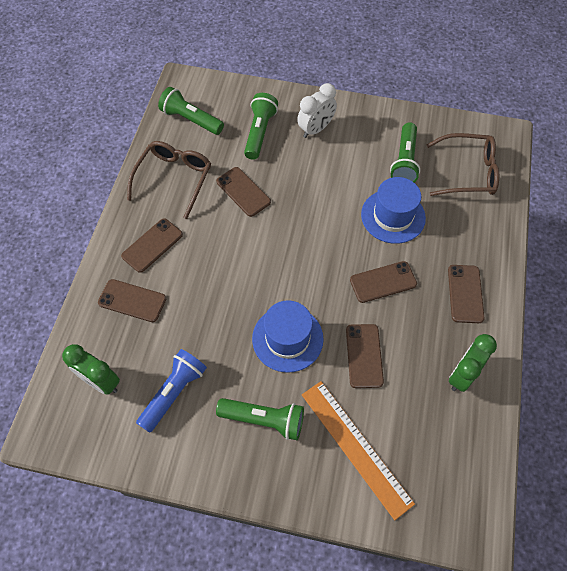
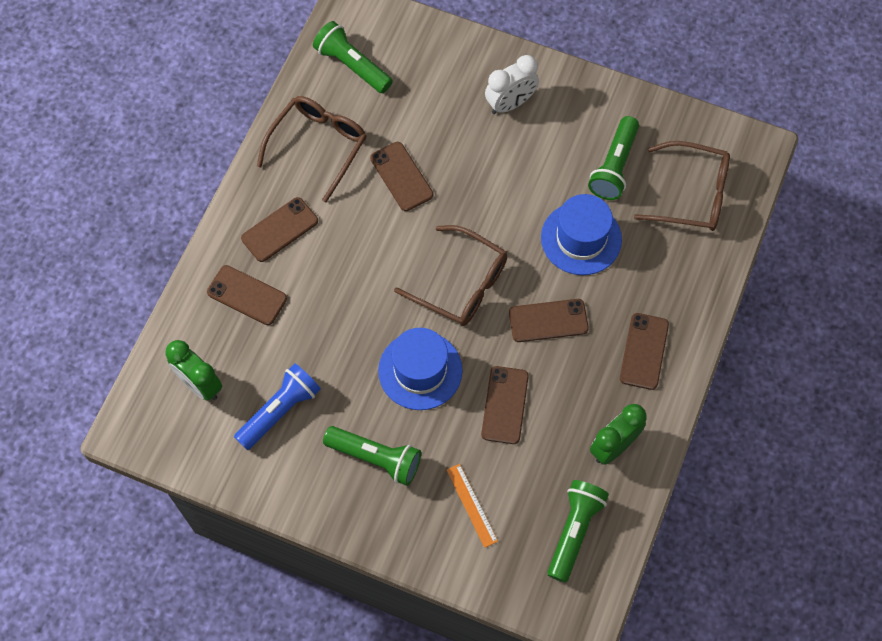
camera: 10 degrees right, 5 degrees up
(260, 132) = (437, 97): green flashlight -> green flashlight (574, 531)
(306, 264) = (461, 284): none -> brown glasses
(355, 447) = (471, 505): orange ruler -> orange ruler, size x0.52

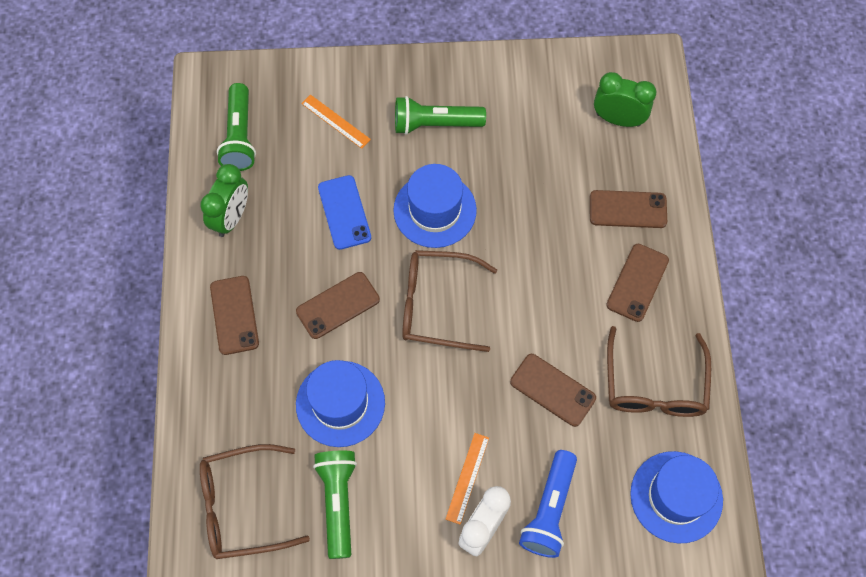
camera: 155 degrees right, 0 degrees up
(280, 411) = (537, 127): blue flashlight -> blue flashlight (549, 510)
(352, 65) = (676, 497): green flashlight -> blue hat
(504, 142) = (467, 478): none -> orange ruler
(505, 405) = (344, 212): brown phone -> blue phone

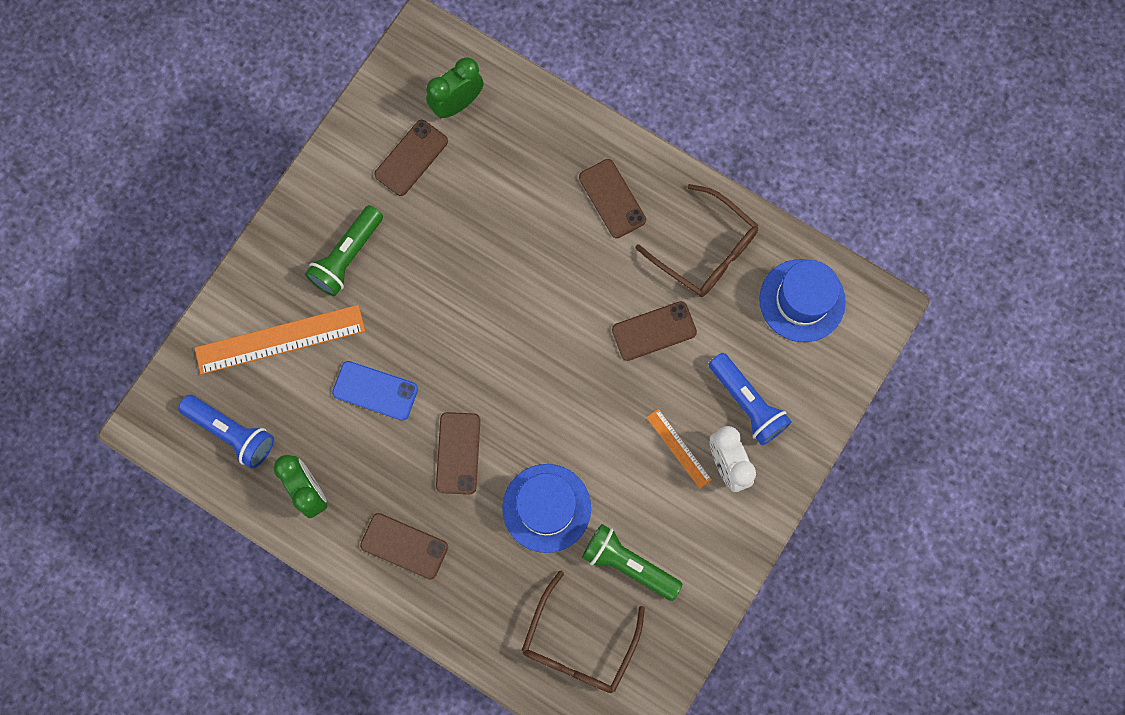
camera: 55 degrees left, 10 degrees up
(239, 136) = (231, 433): green flashlight -> blue flashlight
(335, 121) = (280, 339): orange ruler -> orange ruler, size x1.92
(435, 210) = (429, 314): blue hat -> none
(437, 305) = (517, 371): brown glasses -> none
(628, 209) = (544, 158): brown phone -> brown phone (411, 158)

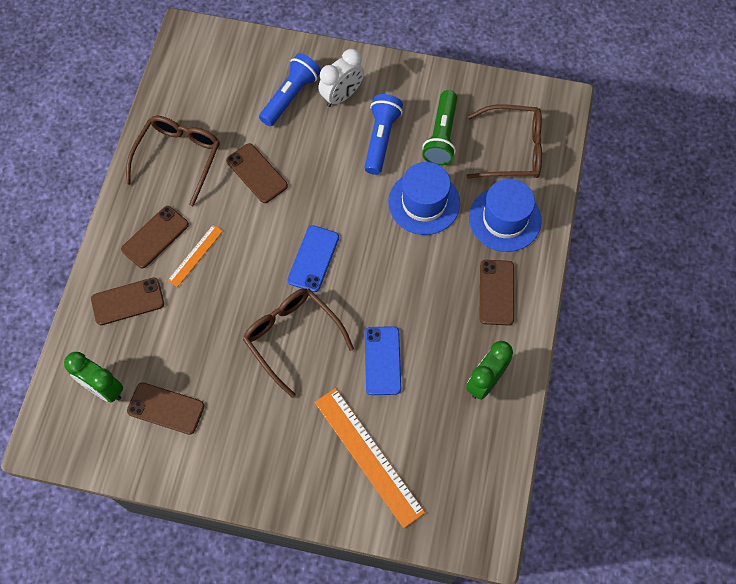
camera: 110 degrees left, 10 degrees down
(231, 433) = (464, 464): blue flashlight -> blue flashlight (381, 139)
(347, 256) = (274, 428): green flashlight -> none
(437, 306) = (292, 338): none -> brown glasses
(458, 453) = (408, 279): brown phone -> brown phone (127, 301)
(522, 358) = (313, 258): none -> blue phone
(678, 448) = (342, 130): orange ruler -> orange ruler (195, 255)
(802, 300) = (197, 83): blue hat -> blue hat (505, 219)

